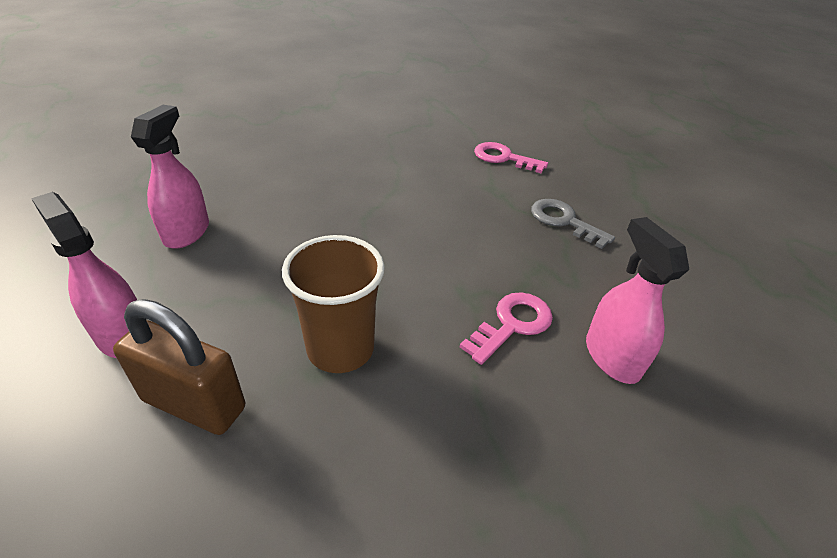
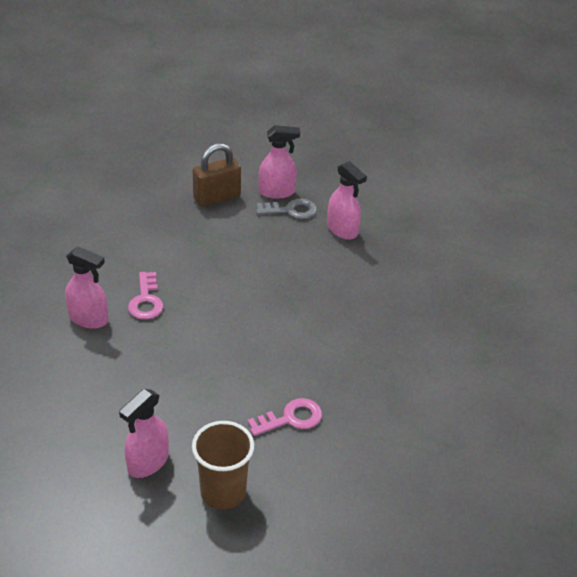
camera: 130 degrees right, 0 degrees up
(340, 349) = (199, 242): brown cup -> brown cup (223, 492)
(564, 221) = (187, 387): grey key -> grey key (291, 210)
(653, 201) = (148, 462): none -> pink spray bottle

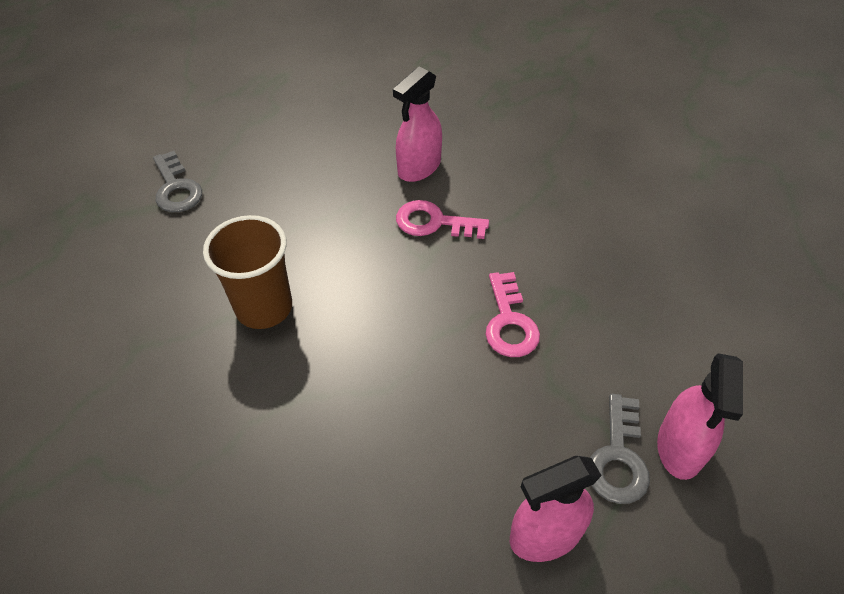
camera: 110 degrees right, 10 degrees up
(148, 462) = (176, 188): pink spray bottle -> grey key
(217, 197) = (666, 347): brown padlock -> none
(223, 492) = (96, 241): brown cup -> brown cup (264, 308)
(291, 418) = (155, 330): pink key -> pink key (509, 322)

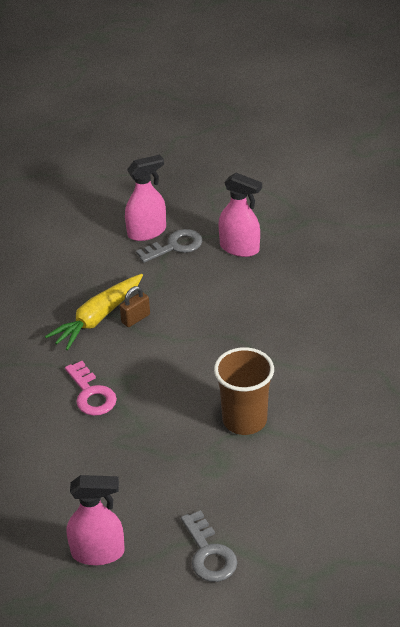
camera: 130 degrees left, 10 degrees down
(176, 188) = (209, 553): grey key -> grey key turned 135 degrees clockwise
(419, 167) = (44, 435): pink spray bottle -> pink spray bottle (98, 552)
(509, 322) = (135, 318): pink key -> brown padlock
(543, 291) = (97, 318): none -> yellow carrot

